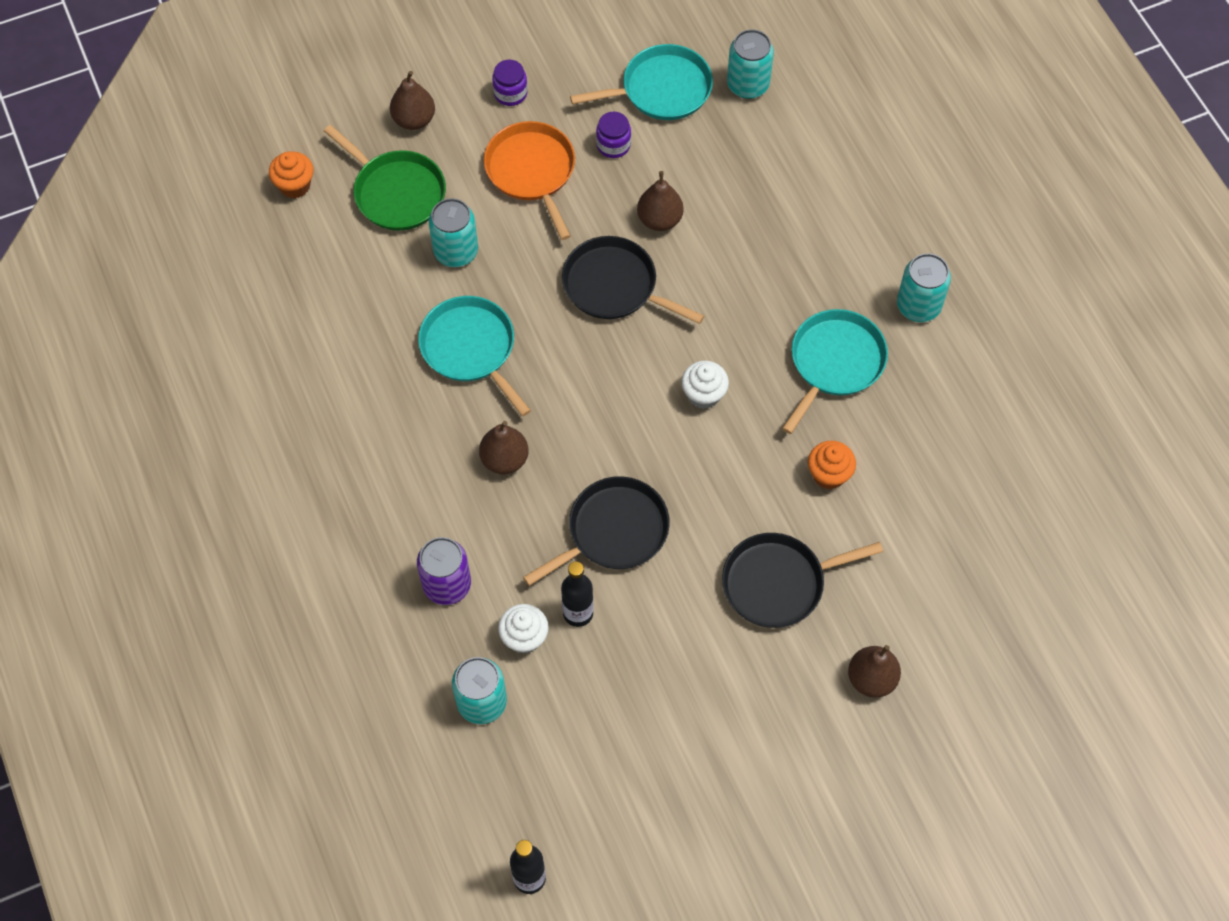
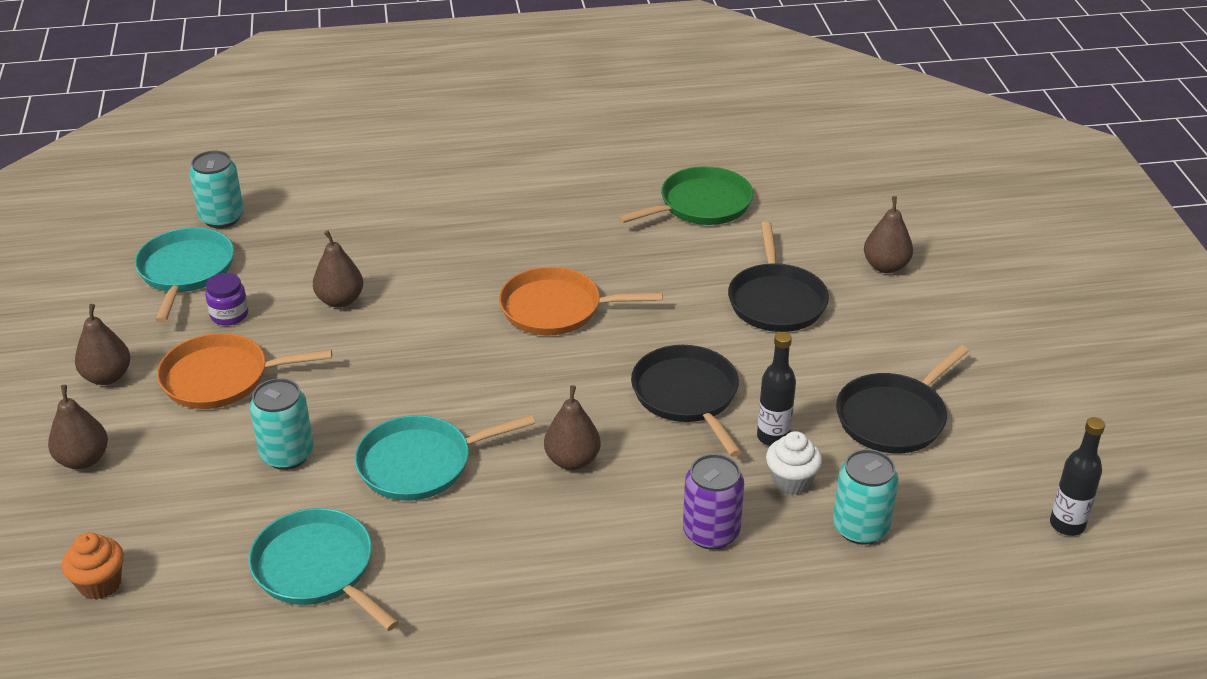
camera: 75 degrees left, 25 degrees down
(396, 192) = (174, 492): green pan -> green pan (701, 205)
(510, 93) = (107, 377): purple jar -> brown pear
(614, 286) = (401, 344): black pan -> black pan (894, 417)
(703, 395) = (557, 309): white cupcake -> orange pan
(829, 474) = (674, 251): orange cupcake -> none
(834, 363) = (559, 226): turquoise pan -> turquoise pan (317, 569)
(918, 306) = (524, 171): turquoise can -> none

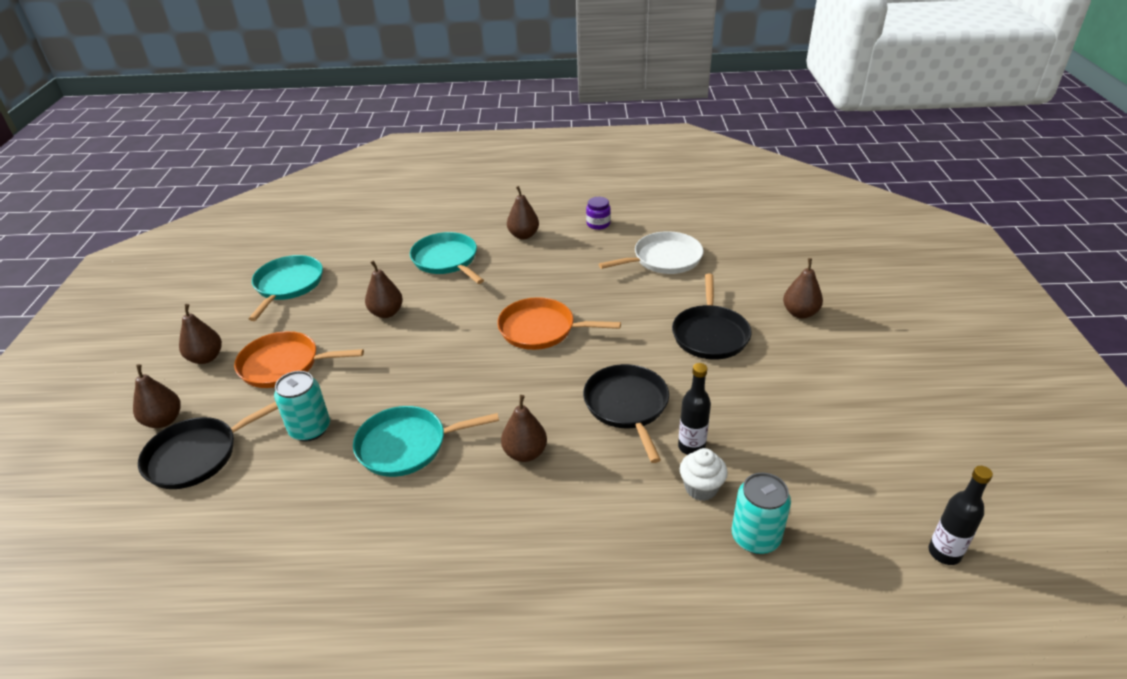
camera: 10 degrees right, 0 degrees up
(100, 584) = (133, 525): orange cupcake -> none
(222, 218) = (325, 250): turquoise can -> none
(229, 315) = (306, 318): purple jar -> purple jar (598, 224)
(317, 569) = (300, 530): turquoise pan -> turquoise pan (447, 260)
(502, 181) = (523, 235): none -> brown pear
(701, 205) = (664, 259): green pan -> white pan
(711, 532) = (625, 529): purple can -> none
(894, 417) = (795, 438): black pan -> black pan (197, 455)

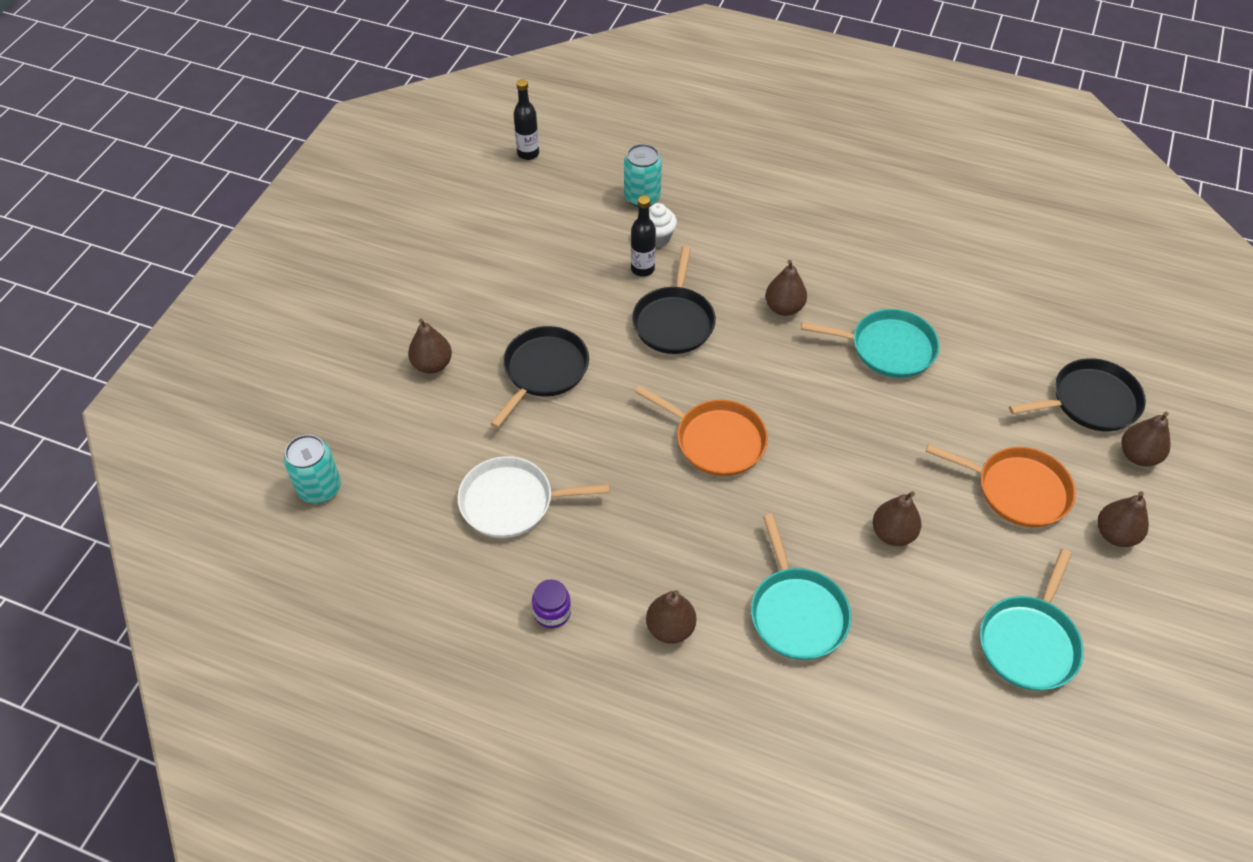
camera: 160 degrees left, 15 degrees up
(310, 429) = (981, 395): turquoise can -> turquoise can (319, 488)

